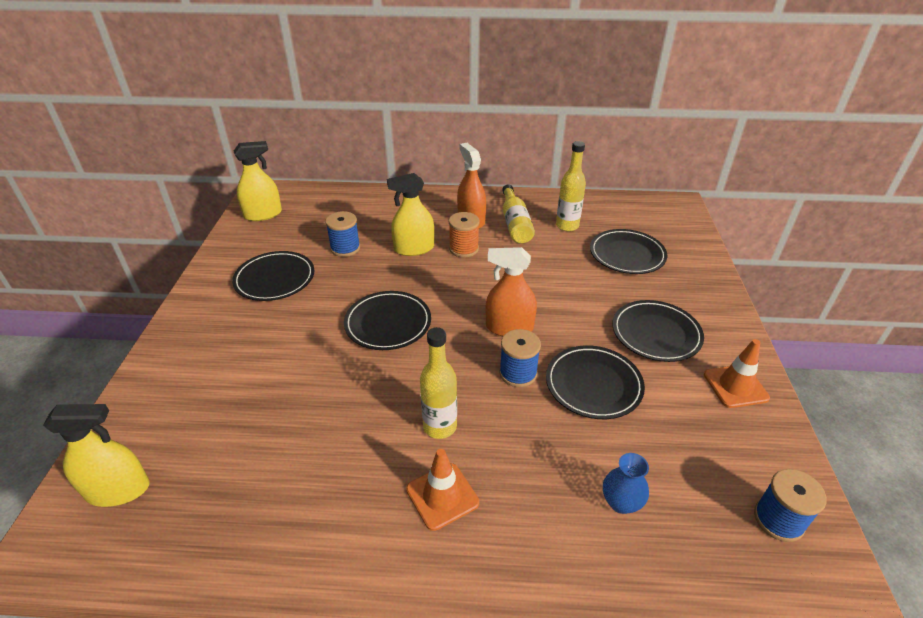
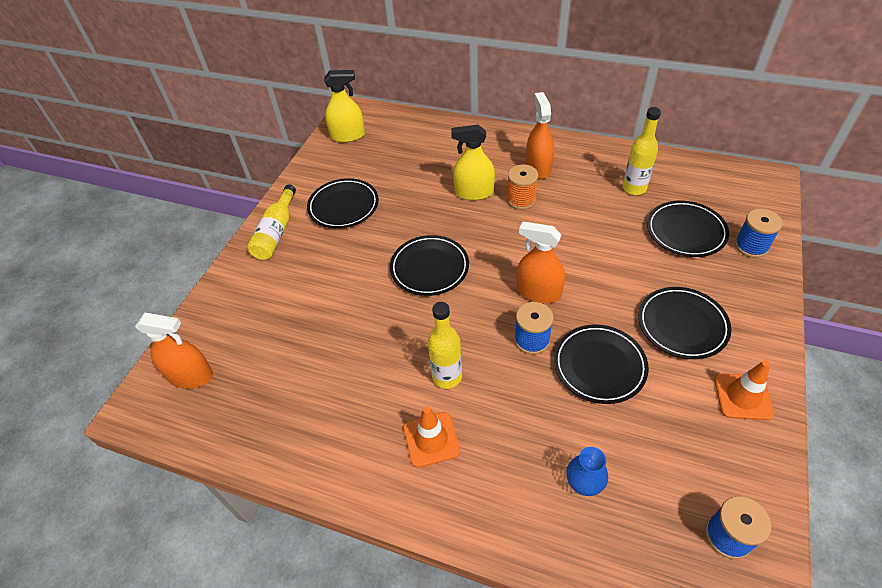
camera: 20 degrees right, 10 degrees up
(118, 490) = (190, 376): yellow spray bottle -> orange spray bottle
(345, 248) = (411, 183): blue spool -> blue spool (751, 246)
(515, 223) = (581, 178): yellow bottle -> yellow bottle (276, 232)

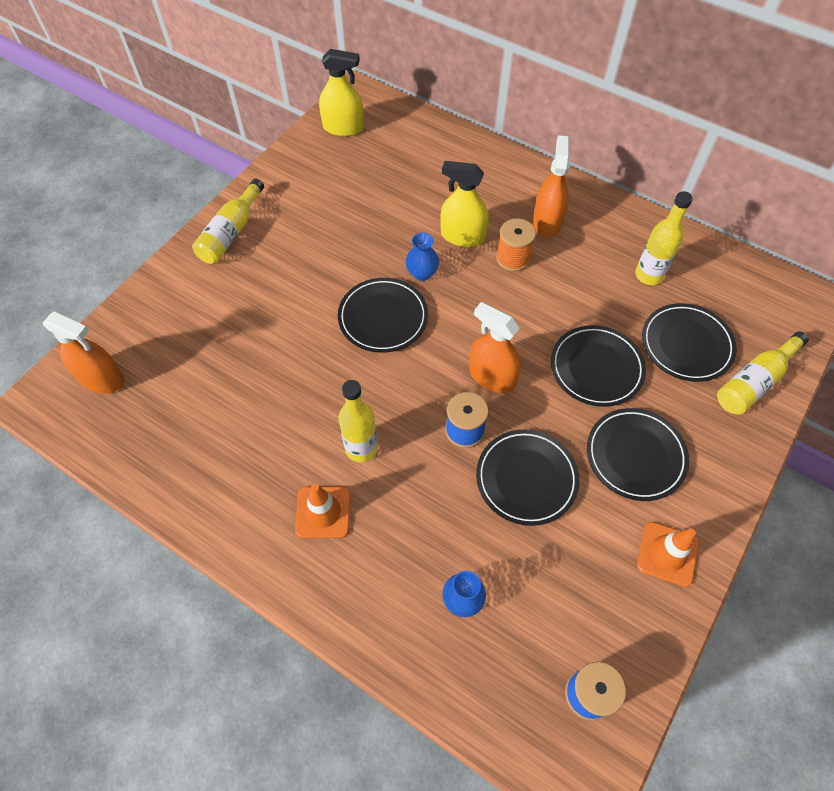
camera: 10 degrees right, 10 degrees up
(343, 206) = (312, 218): black plate -> black plate (596, 368)
(450, 227) = (422, 273): none -> blue vase
(751, 246) = (754, 382): blue spool -> yellow bottle

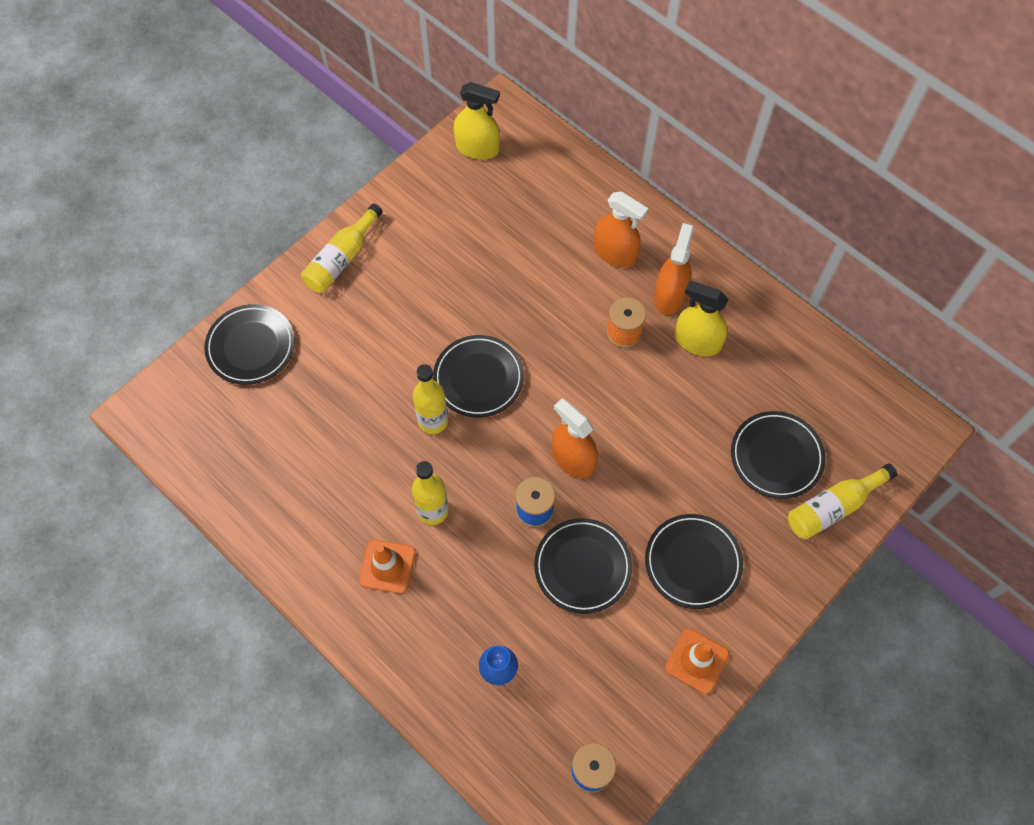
camera: 10 degrees right, 5 degrees up
(102, 378) = (199, 399): orange spray bottle -> orange spray bottle (615, 253)
(422, 273) = (527, 335): blue vase -> none
(462, 236) = (577, 299): yellow spray bottle -> yellow spray bottle (697, 341)
(596, 368) = (678, 466): black plate -> black plate (251, 346)
(648, 275) = (759, 374): yellow bottle -> yellow bottle (433, 421)

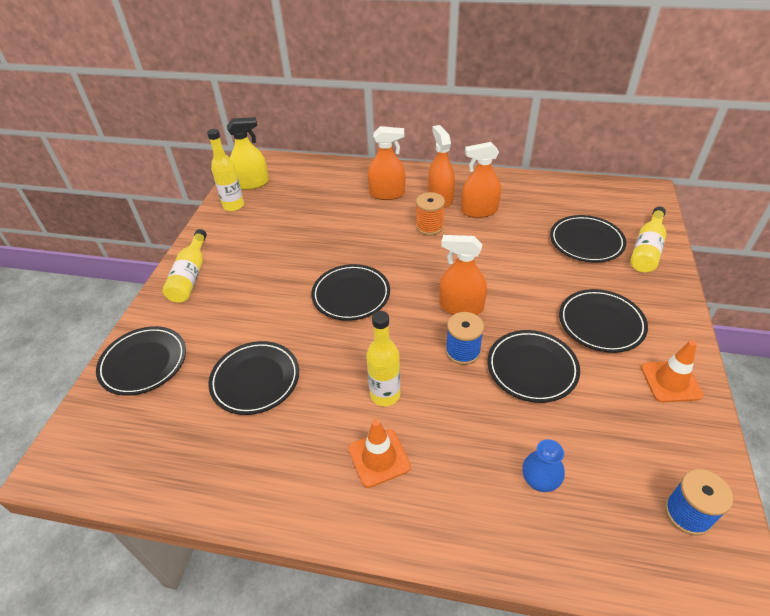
camera: 30 degrees left, 20 degrees down
(334, 425) = (255, 380): none -> black plate
(433, 421) = (337, 336): yellow bottle -> yellow bottle (233, 206)
(697, 341) = (479, 211): yellow spray bottle -> orange spray bottle

